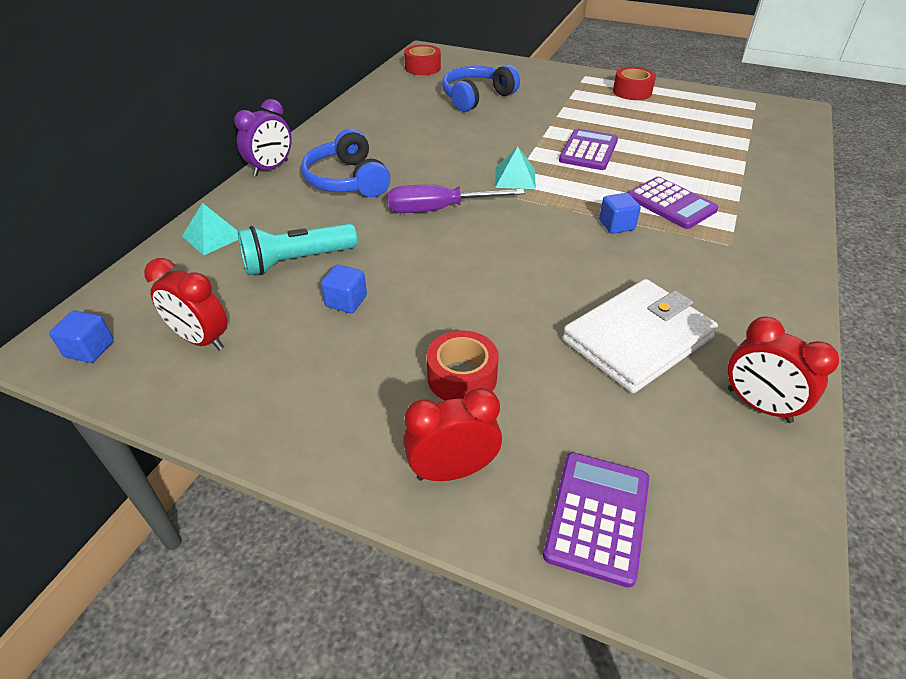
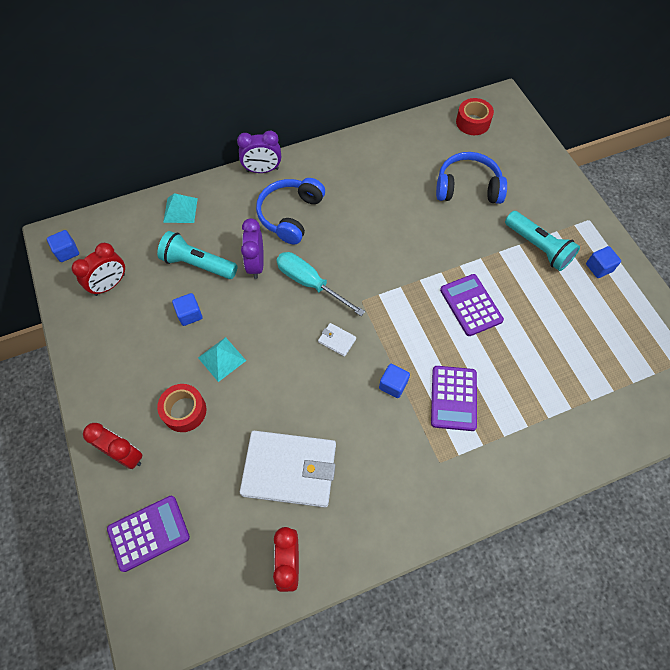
camera: 45 degrees right, 20 degrees up
(201, 340) = (110, 285): red clock -> red clock turned 120 degrees counterclockwise
(364, 227) = (256, 264): none -> purple clock
(439, 209) = (310, 283): purple screwdriver -> turquoise screwdriver
(515, 178) = (388, 292): turquoise pyramid -> turquoise pyramid (221, 359)
(524, 228) = (337, 340): none -> white wallet
(578, 101) = (538, 247): none -> turquoise flashlight
(588, 150) = (470, 305): purple calculator -> purple calculator turned 90 degrees counterclockwise
(632, 92) = (599, 268): red tape -> blue cube

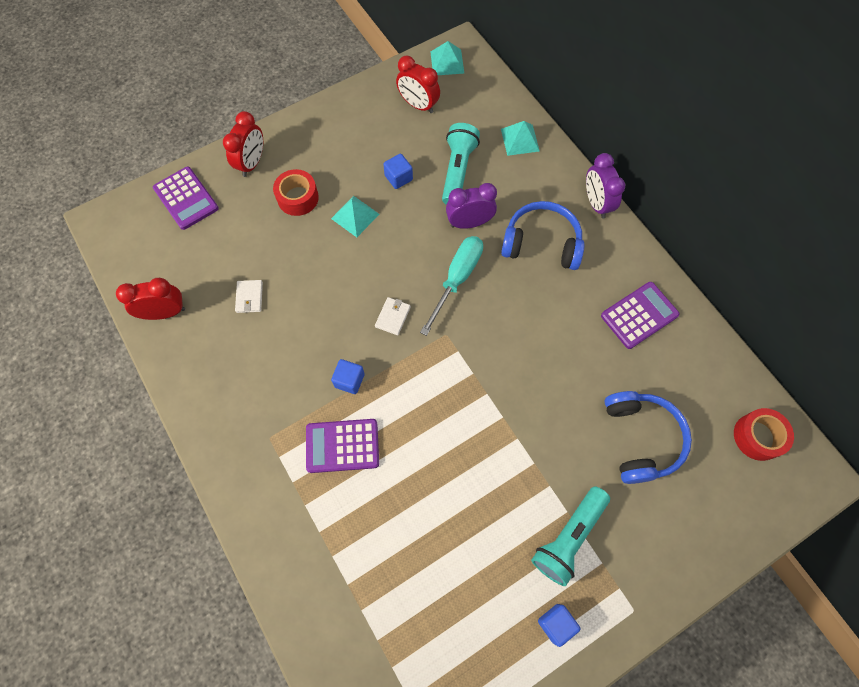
camera: 80 degrees right, 5 degrees up
(67, 252) = (447, 62): blue cube -> turquoise pyramid
(289, 470) = (249, 297): white wallet -> white wallet, size x0.40
(470, 305) = (464, 456): purple calculator -> purple calculator (639, 315)

